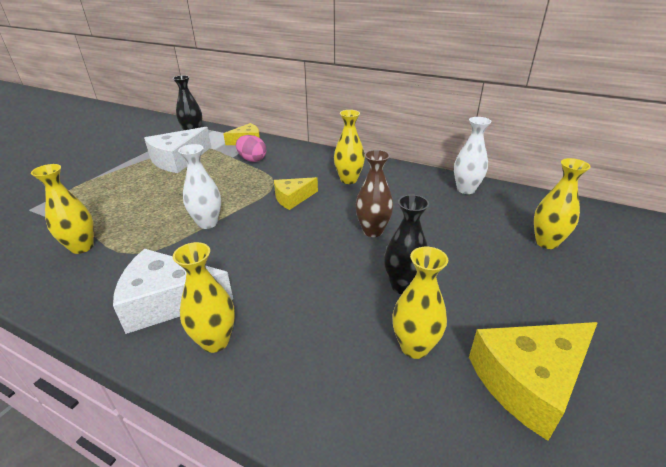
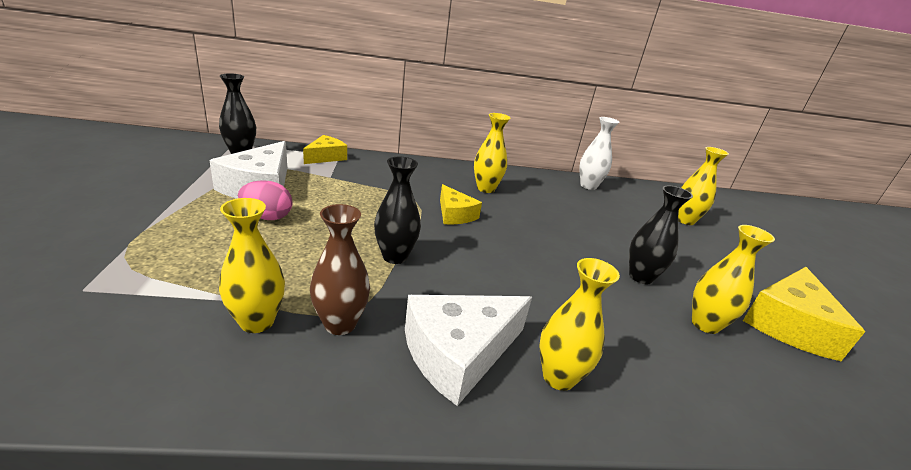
camera: 35 degrees left, 5 degrees down
(207, 223) = (395, 256): white vase -> black vase
(252, 159) = (359, 178): pink egg -> pink egg (267, 217)
(293, 198) = (455, 214): yellow cheese -> yellow cheese turned 60 degrees counterclockwise
(372, 231) = (563, 234): brown vase -> brown vase (340, 324)

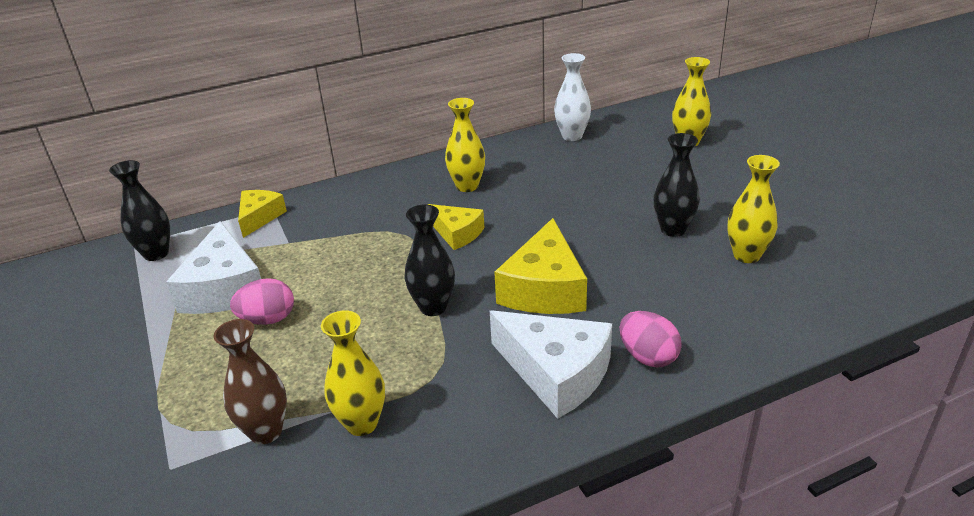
camera: 15 degrees left, 5 degrees up
(340, 324) = (436, 393): brown vase -> brown vase (266, 431)
(459, 353) = (556, 373): white cheese -> white cheese turned 90 degrees counterclockwise
(558, 377) = (648, 357): yellow vase -> pink egg
(789, 325) = (816, 225): yellow cheese -> yellow cheese (544, 288)

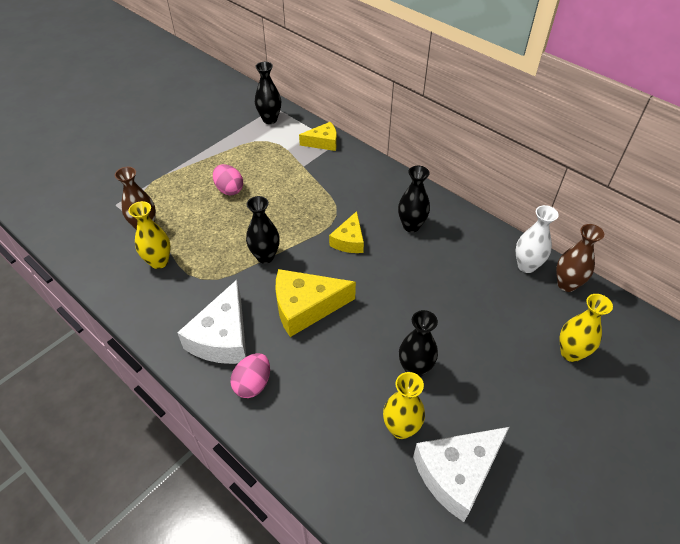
camera: 65 degrees right, 15 degrees up
(224, 288) = (250, 160): white cheese -> white cheese (457, 473)
(467, 186) = (411, 226): yellow vase -> black vase
(607, 123) = (566, 284): none -> brown vase

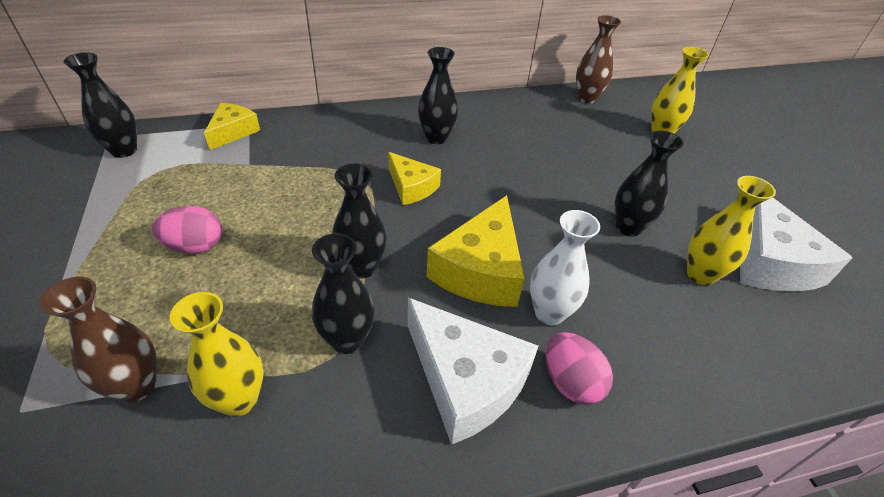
camera: 60 degrees left, 5 degrees down
(215, 278) = (347, 340): none -> black vase
(526, 266) = (550, 105): white vase -> white vase (549, 313)

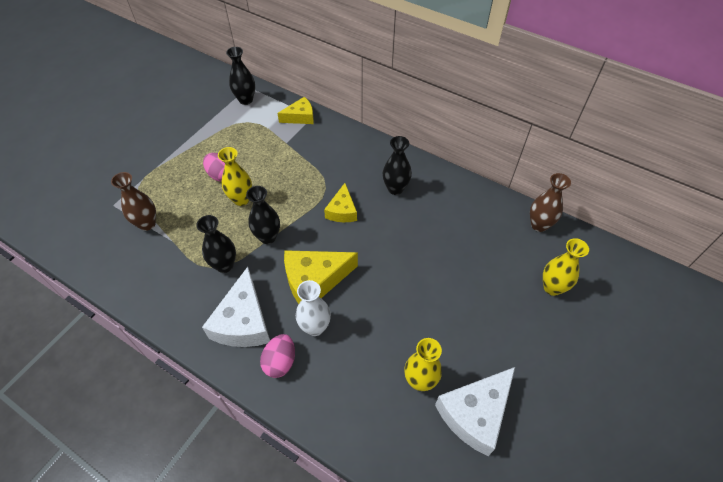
camera: 50 degrees right, 10 degrees up
(239, 400) = (168, 257): yellow vase -> yellow vase (241, 199)
(628, 227) = (422, 324): black vase -> none

